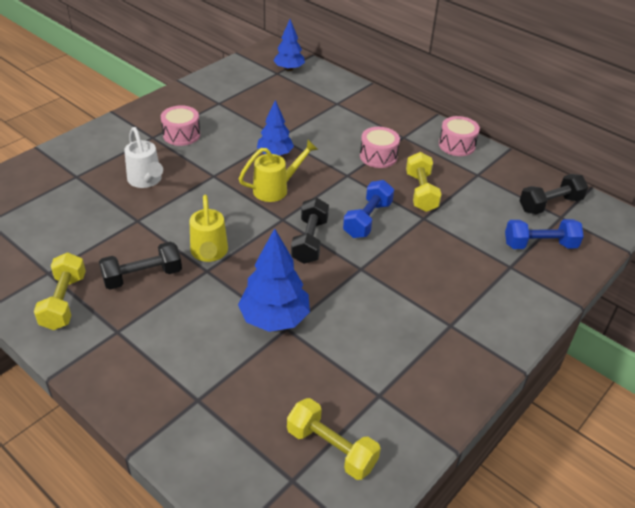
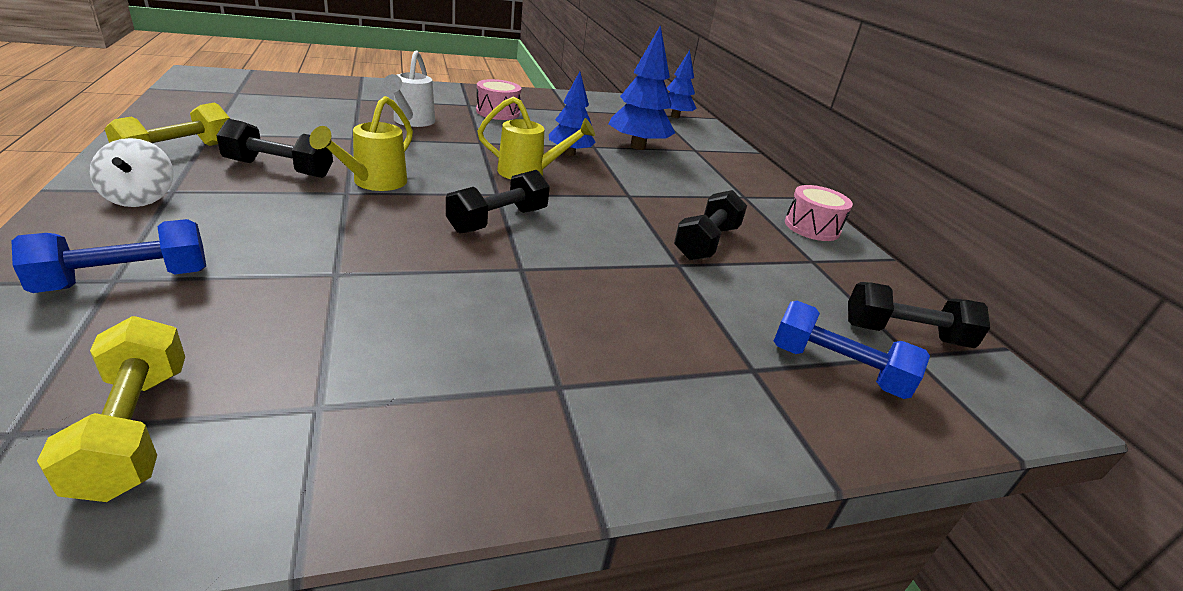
camera: 30 degrees right, 10 degrees down
(112, 347) = (140, 198): none -> white spinning top
(274, 319) = (338, 258): blue tree -> blue tree (637, 147)
(367, 219) = (598, 235): blue dumbbell -> blue dumbbell (125, 280)
(378, 156) = (690, 197): pink drum -> none
(421, 192) = (706, 243): yellow dumbbell -> black dumbbell

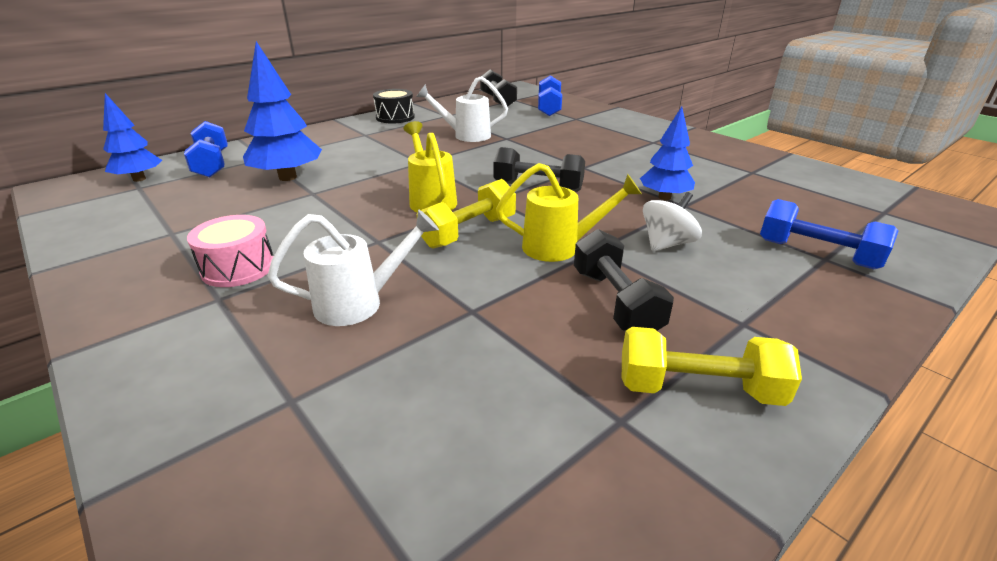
camera: 110 degrees left, 0 degrees up
(134, 430) = (831, 194): yellow dumbbell -> yellow dumbbell (469, 232)
(140, 198) = (779, 327): white spinning top -> white spinning top (666, 244)
(570, 153) = (352, 197): blue tree -> blue tree (664, 197)
(691, 135) = (212, 164): none -> blue dumbbell
(706, 243) = (465, 135): black dumbbell -> white watering can
(812, 227) = (395, 117): pink drum -> black drum

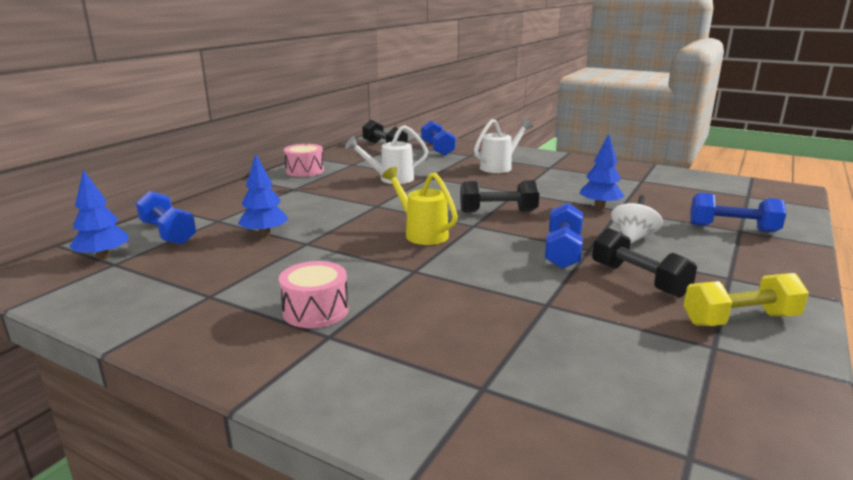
camera: 20 degrees left, 10 degrees down
(288, 177) = (265, 234): blue tree -> blue tree, size x0.66
(360, 303) = (455, 315): white watering can -> white watering can (500, 167)
(395, 117) = (305, 171): black drum -> pink drum
(469, 232) = (481, 252): yellow dumbbell -> none
(561, 247) = (563, 251): yellow watering can -> blue dumbbell

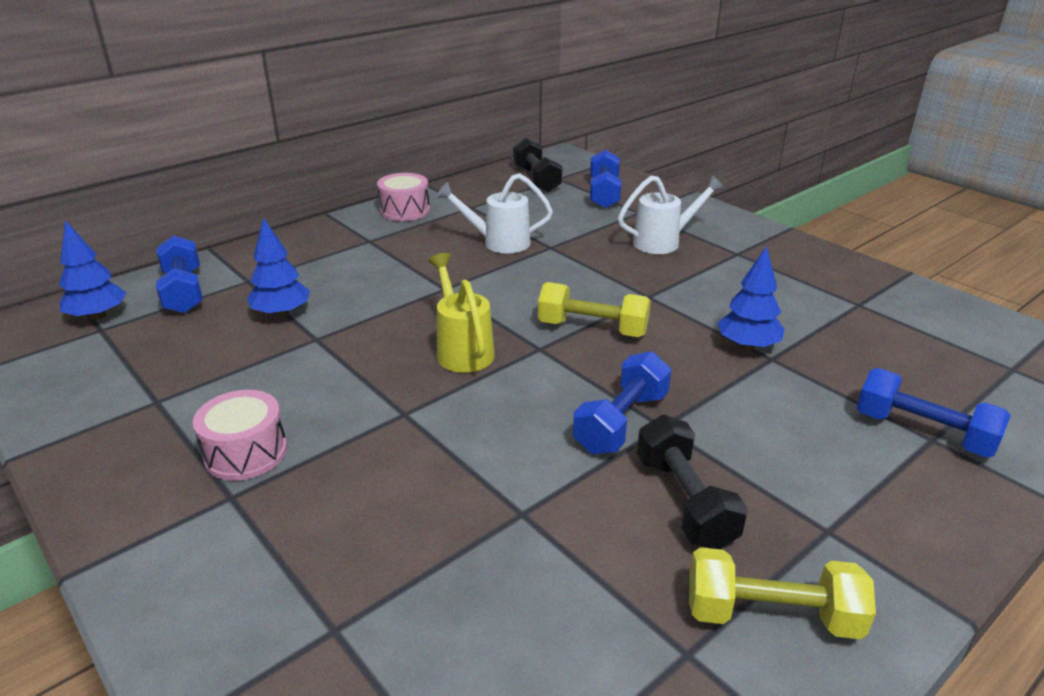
camera: 20 degrees right, 10 degrees up
(498, 211) = (592, 328): black dumbbell -> yellow dumbbell
(633, 237) = (747, 417): white spinning top -> none

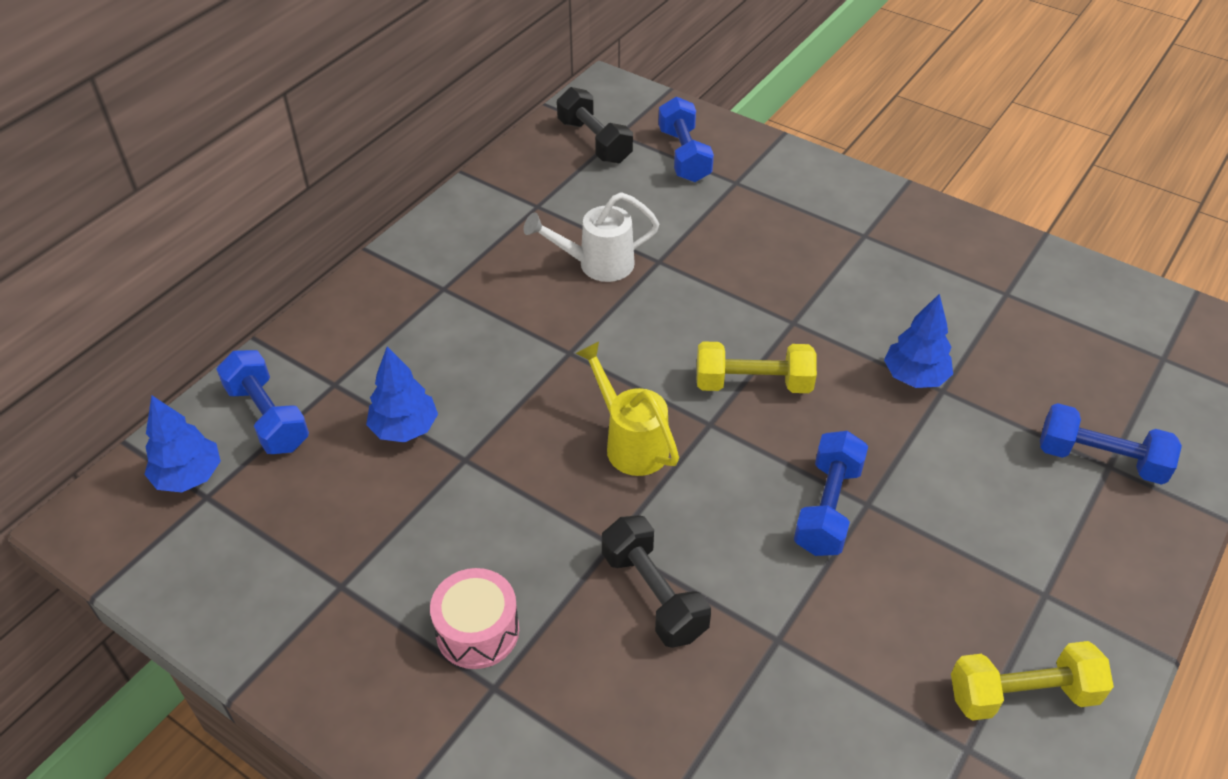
camera: 15 degrees left, 15 degrees up
(405, 210) = (460, 226): pink drum -> none
(664, 242) = (781, 230): white watering can -> none
(684, 501) = (916, 591): black dumbbell -> black dumbbell (653, 594)

